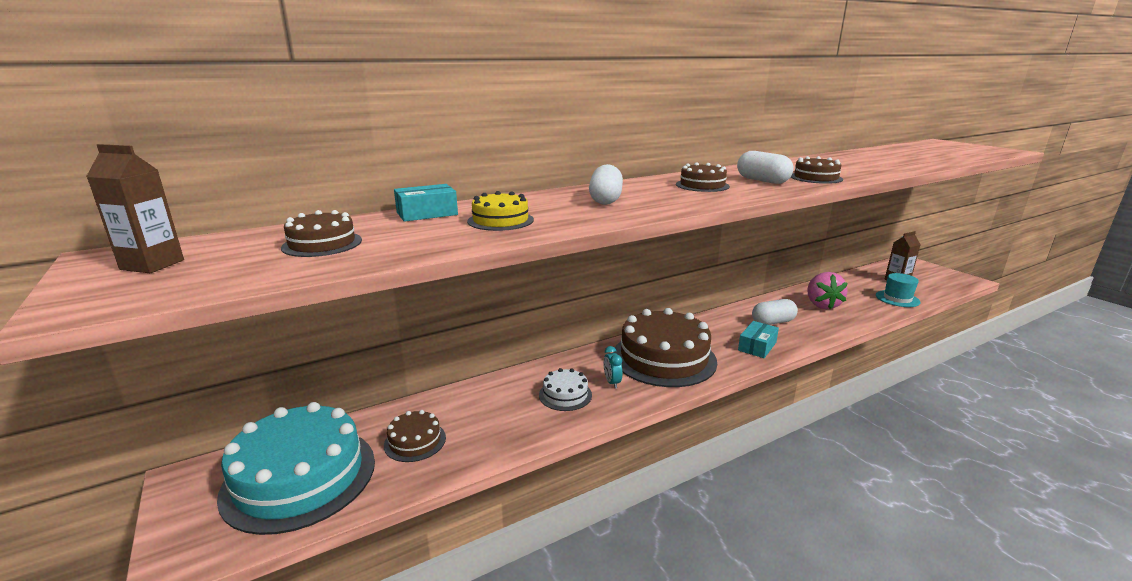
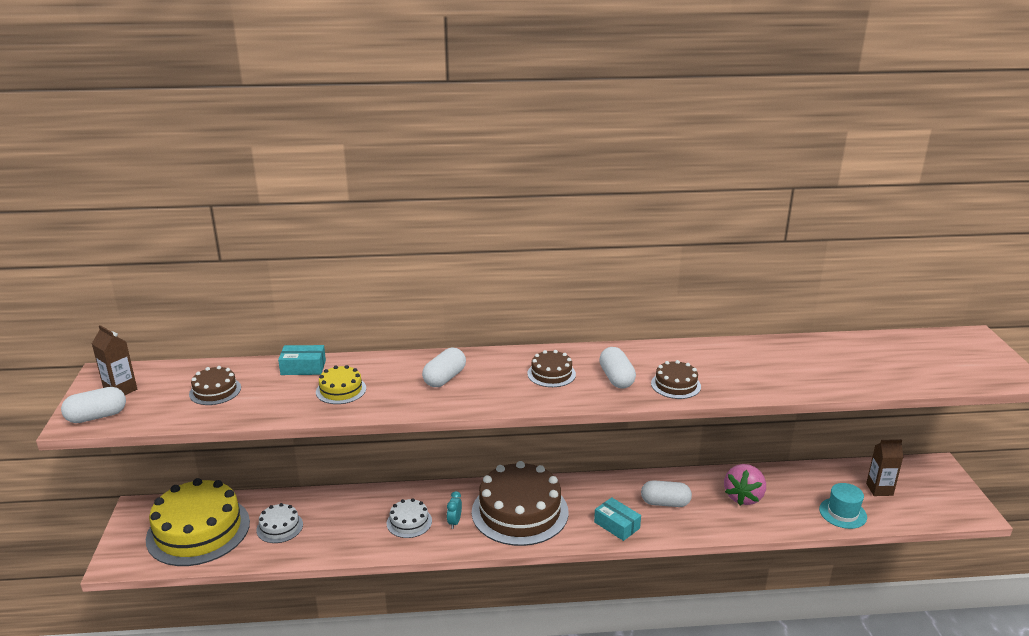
camera: 25 degrees right, 5 degrees up
(123, 294) = (97, 416): none -> white capsule
(299, 477) = (198, 530): turquoise cake -> yellow cake
(415, 441) = (279, 527): brown cake -> white cake
(757, 346) = (617, 525): turquoise box -> turquoise box turned 75 degrees clockwise

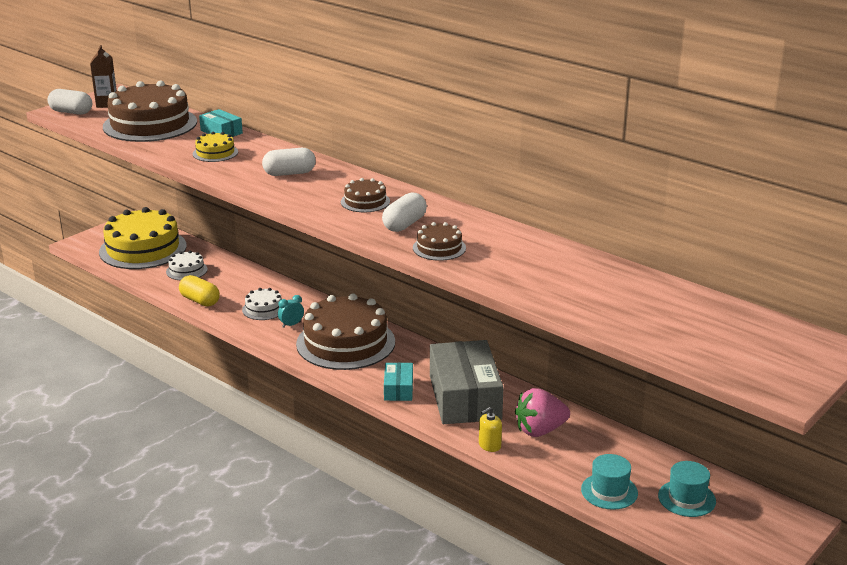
camera: 45 degrees right, 0 degrees up
(215, 391) = (150, 124): brown cake -> brown cake, size x2.17
(341, 548) = (200, 301): none -> yellow capsule
(665, 503) = (464, 397): white capsule -> grey box
(737, 528) = (489, 445): none -> yellow soap dispenser
(879, 489) = (686, 498): brown carton -> turquoise hat

